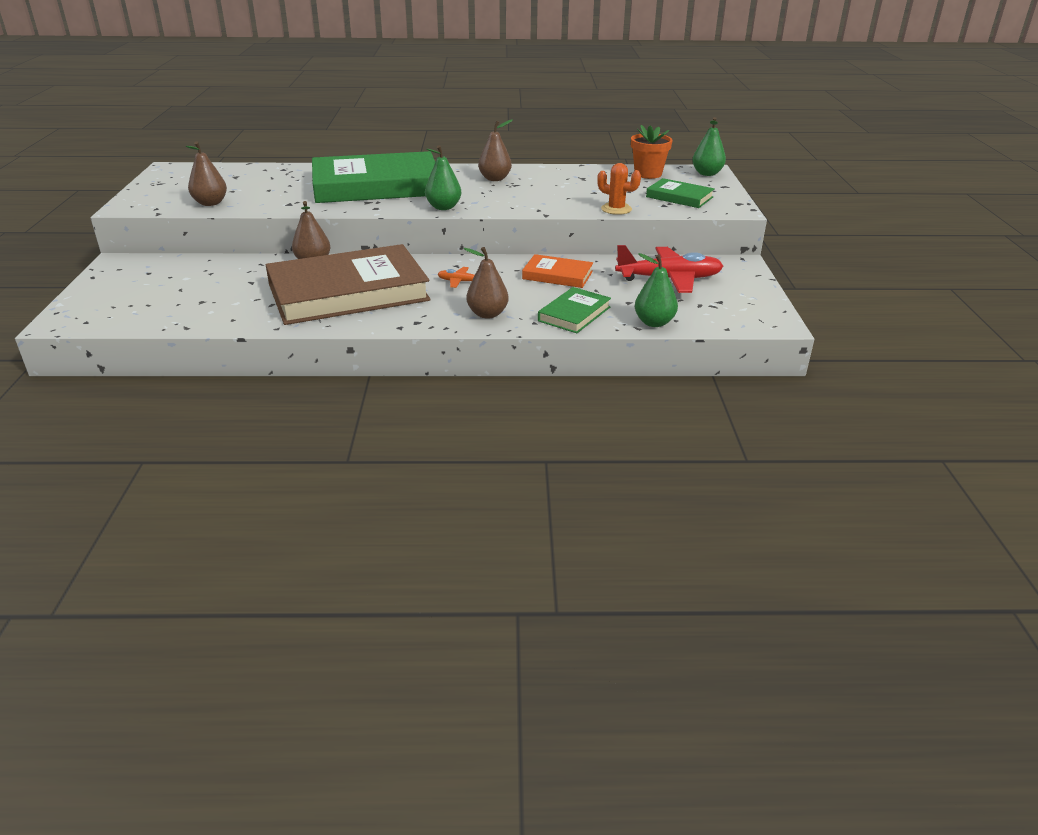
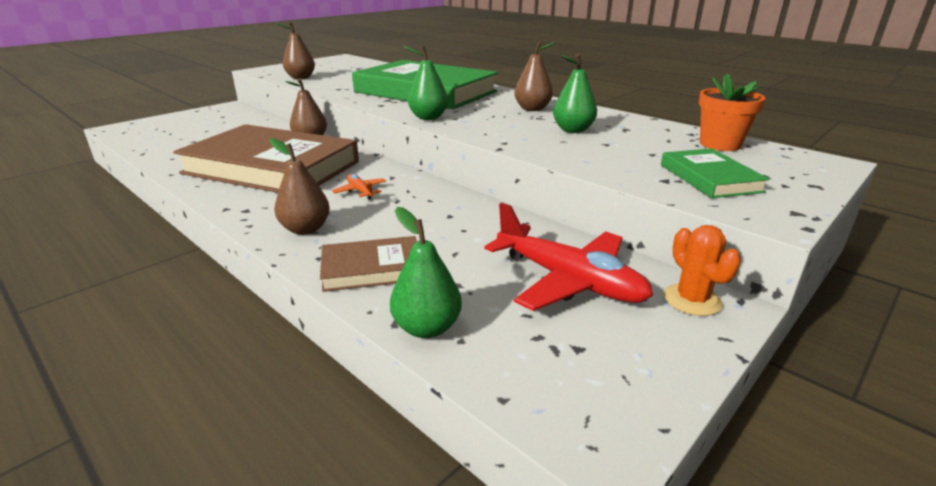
camera: 45 degrees right, 5 degrees down
(557, 275) = (453, 220): orange book -> none
(574, 314) = (372, 268): green book -> brown book
(616, 209) = (590, 166): orange cactus -> orange cactus (692, 300)
(707, 174) = (815, 165): green pear -> green pear (573, 130)

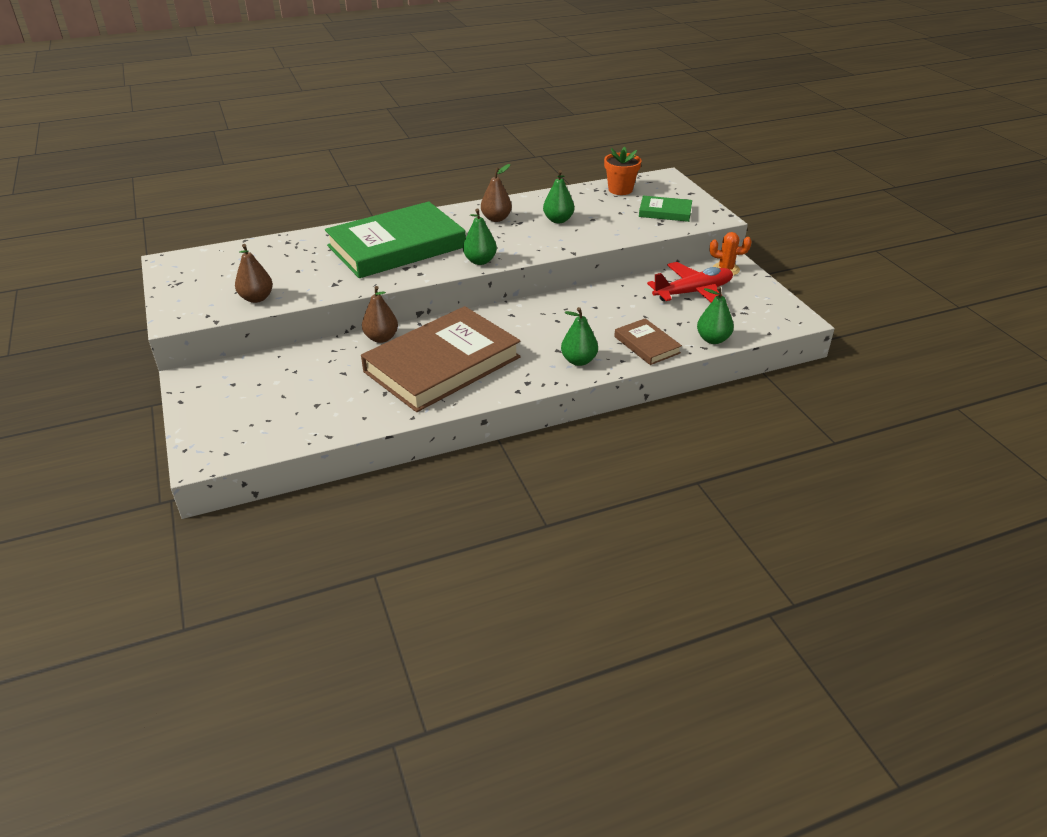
camera: 65 degrees left, 10 degrees up
(305, 229) = (578, 361): brown pear -> green pear
(360, 191) = (529, 331): orange plane -> none
(372, 268) = (647, 345): brown book -> brown book turned 45 degrees counterclockwise

